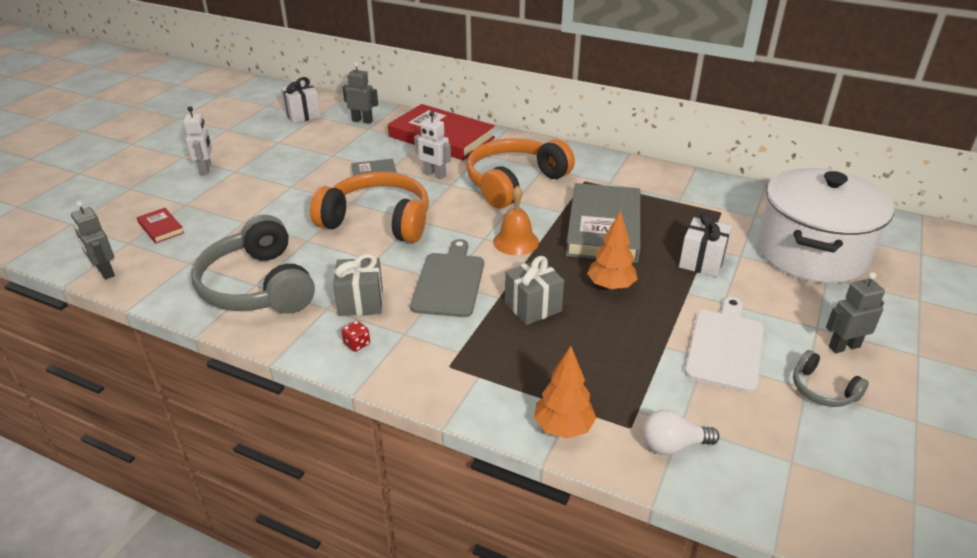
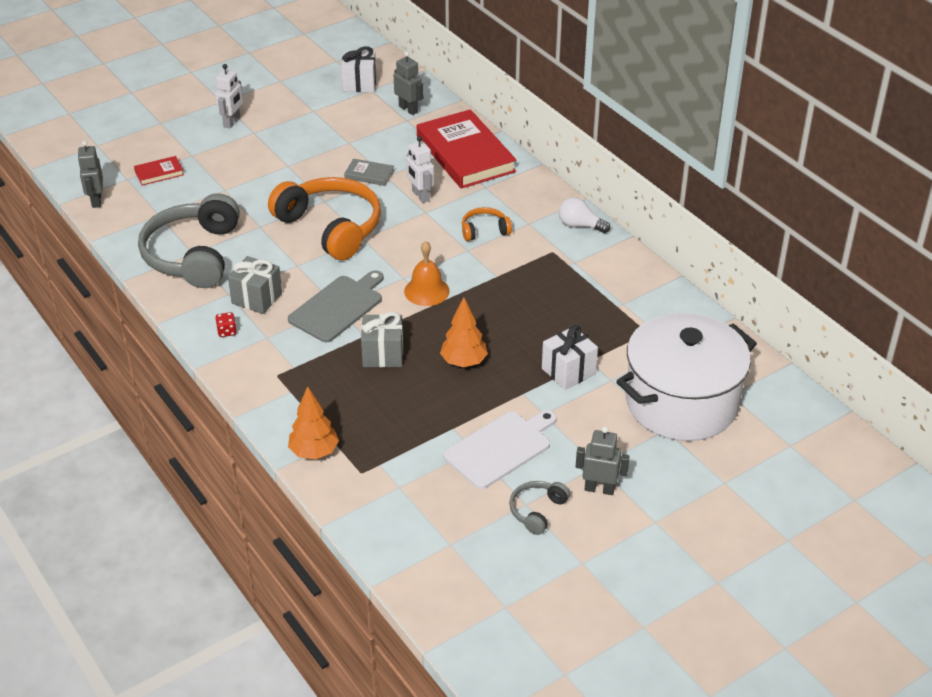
camera: 30 degrees right, 5 degrees up
(161, 228) = (159, 173): red book -> red book turned 75 degrees clockwise
(514, 183) = (484, 230): orange headphones -> orange headphones, size x0.46
(603, 228) = (517, 306): grey book -> none
(672, 445) = (377, 497): white light bulb -> white light bulb (580, 226)
(822, 390) = (537, 511): grey headphones -> grey headphones turned 45 degrees clockwise

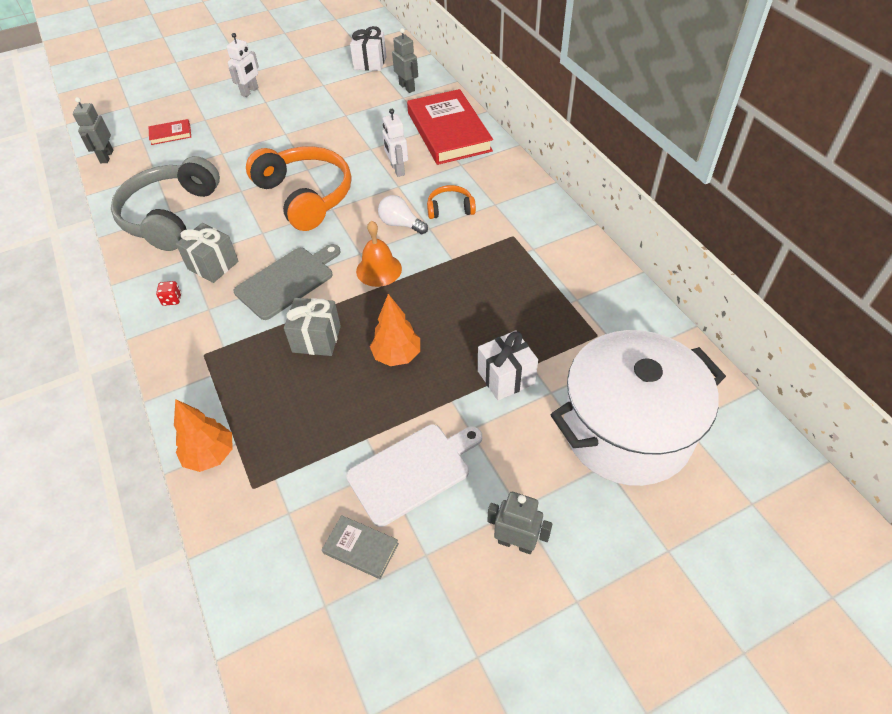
camera: 10 degrees right, 10 degrees up
(369, 175) = (355, 146): grey book -> grey book (361, 548)
(537, 511) = (437, 567): grey headphones -> none
(580, 226) = (545, 210): white light bulb -> white light bulb (400, 224)

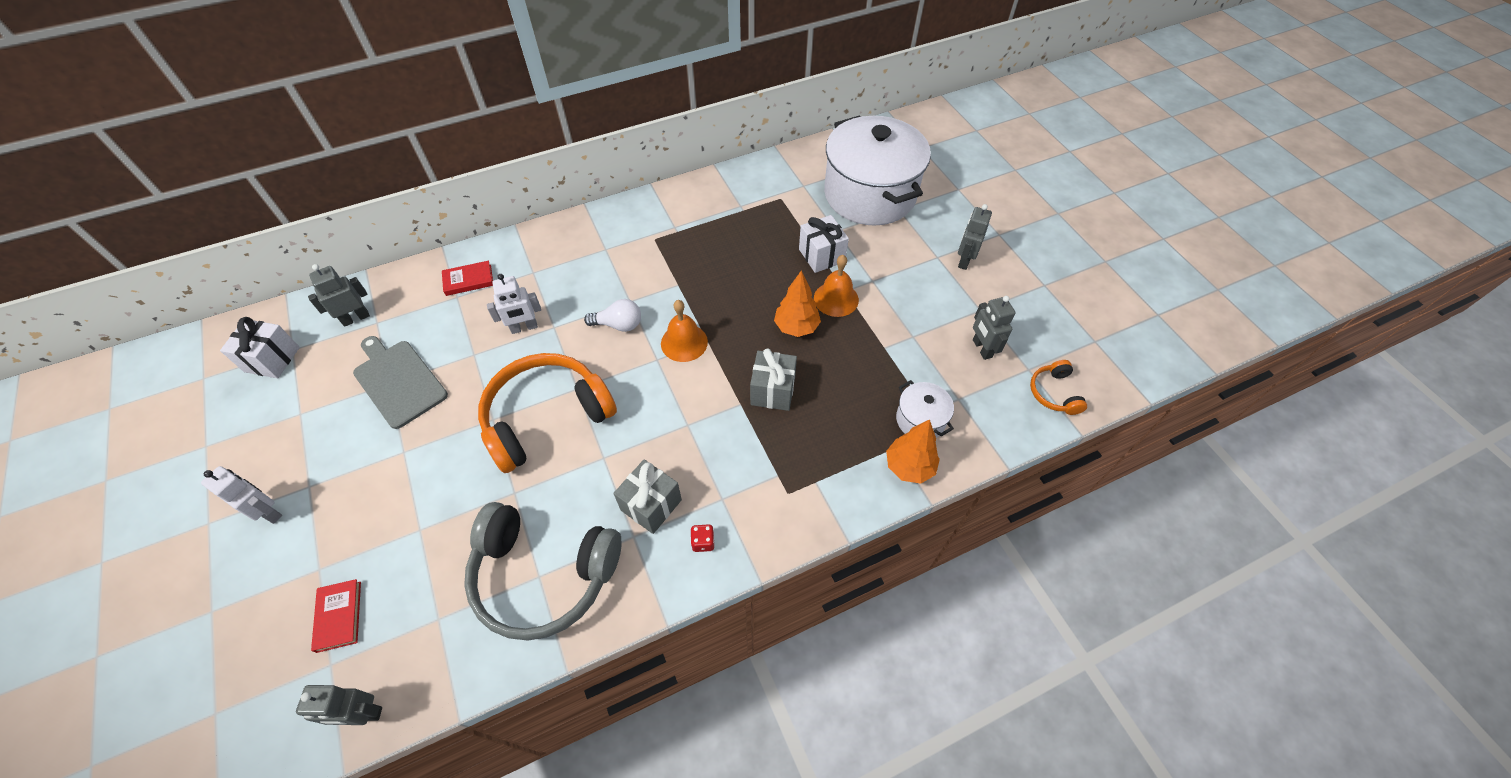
camera: 90 degrees left, 5 degrees up
(265, 469) = (920, 420): none -> white pot
(288, 281) = (688, 423): grey cutting board -> grey cutting board (398, 381)
(361, 548) = (981, 348): grey book -> grey robot
(400, 224) = (619, 324): white light bulb -> white light bulb turned 120 degrees counterclockwise
(413, 471) = (913, 316): white cutting board -> none
(438, 391) = (836, 299): none -> orange bell
(449, 131) = (468, 280): red book -> red book, size x0.43
(450, 208) = (604, 283): orange headphones -> orange headphones (1054, 393)

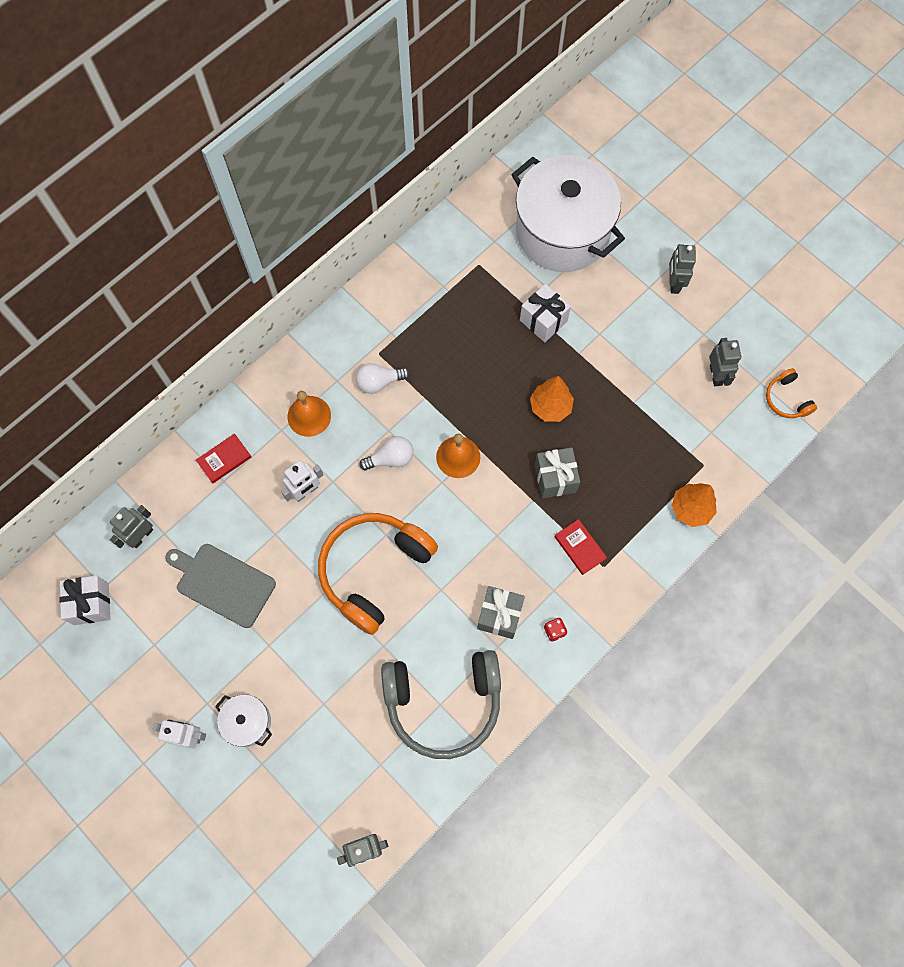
camera: 20 degrees left, 15 degrees up
(339, 616) = (302, 791): red book -> red book (580, 547)
(642, 261) = (379, 382): none -> white light bulb
(836, 299) = (574, 365): orange bell -> orange bell (309, 416)
(920, 420) = (686, 463): white pot -> white pot (248, 722)
(981, 348) = (716, 375): grey robot -> grey robot turned 150 degrees counterclockwise

